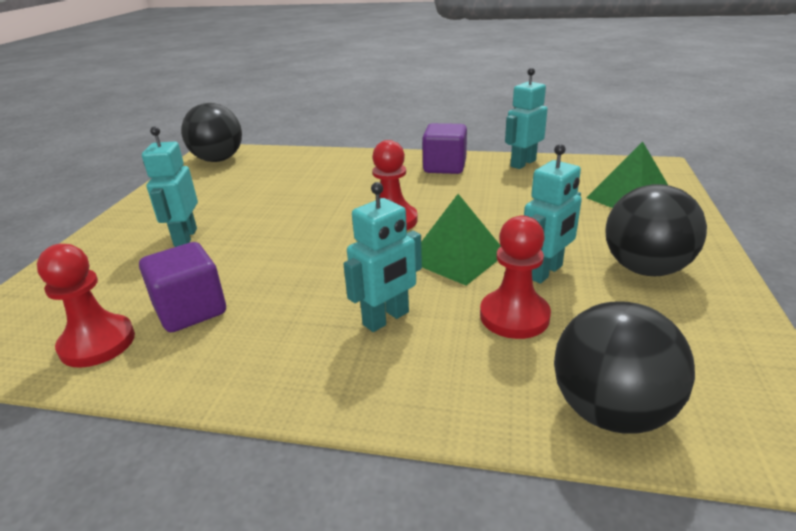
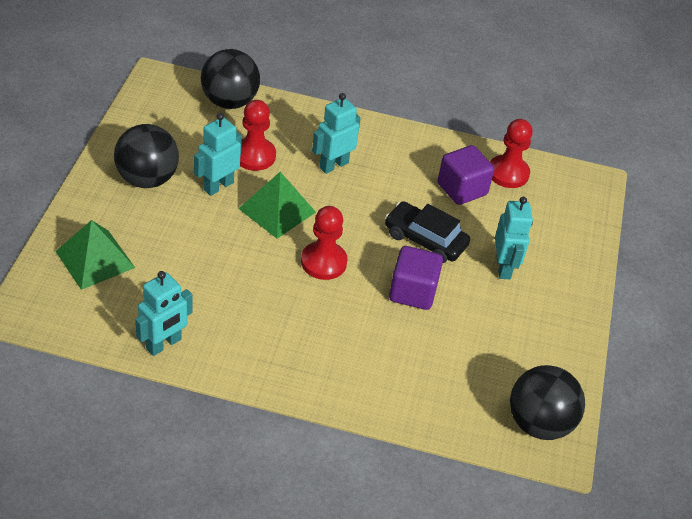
camera: 175 degrees right, 15 degrees up
(269, 250) = (425, 240): none -> black car
(444, 167) = (255, 352): purple cube -> purple cube (412, 292)

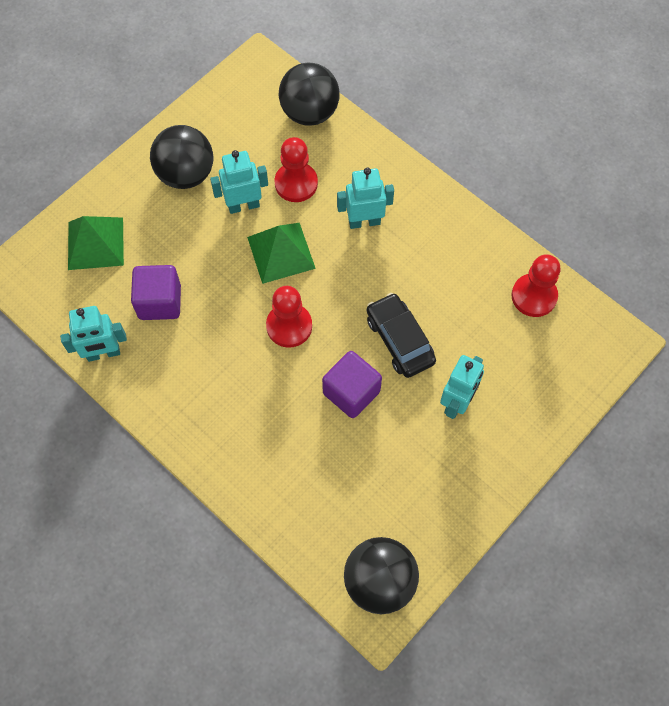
camera: 35 degrees right, 20 degrees up
(462, 189) = (473, 297): purple cube -> purple cube (160, 302)

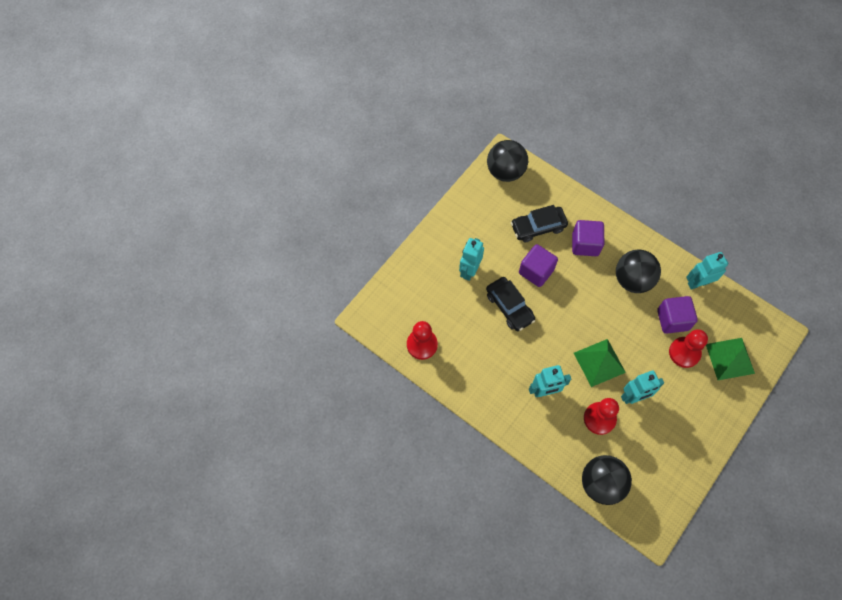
camera: 175 degrees right, 0 degrees up
(186, 174) = (682, 419): black ball -> black ball (632, 280)
(264, 431) = (585, 244): none -> purple cube
(289, 326) = (583, 310): red pawn -> red pawn (684, 353)
(337, 467) = (538, 227): none -> black car

